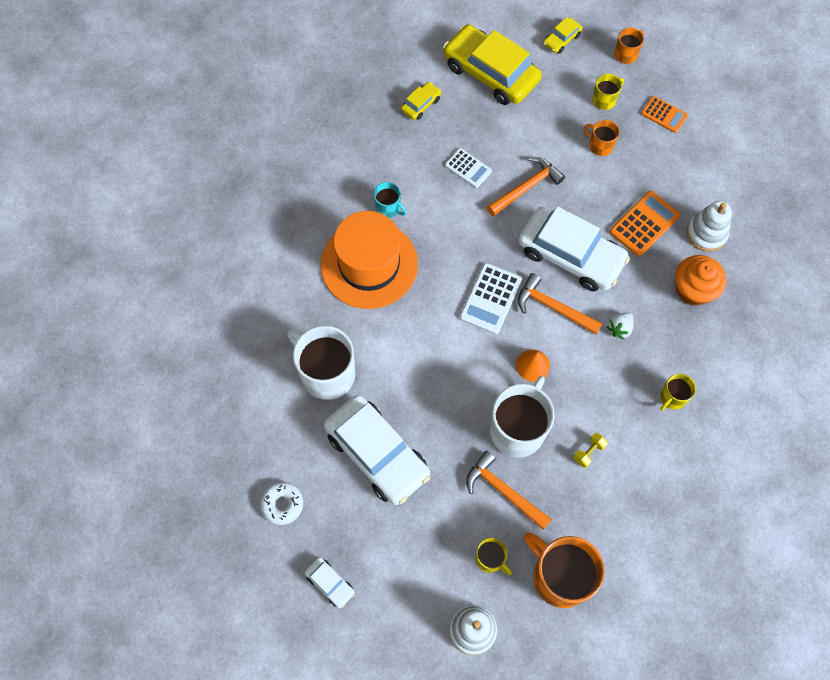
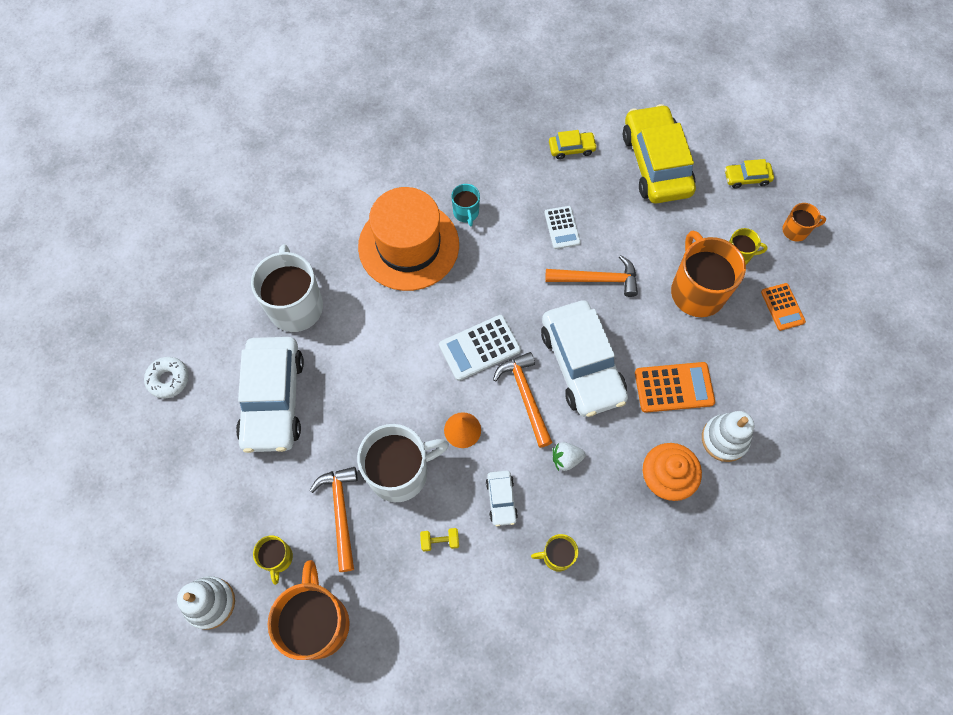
camera: 40 degrees right, 0 degrees up
(330, 583) = (144, 470): white car -> white car (501, 499)
(600, 145) = (696, 291): orange mug -> orange mug, size x2.02

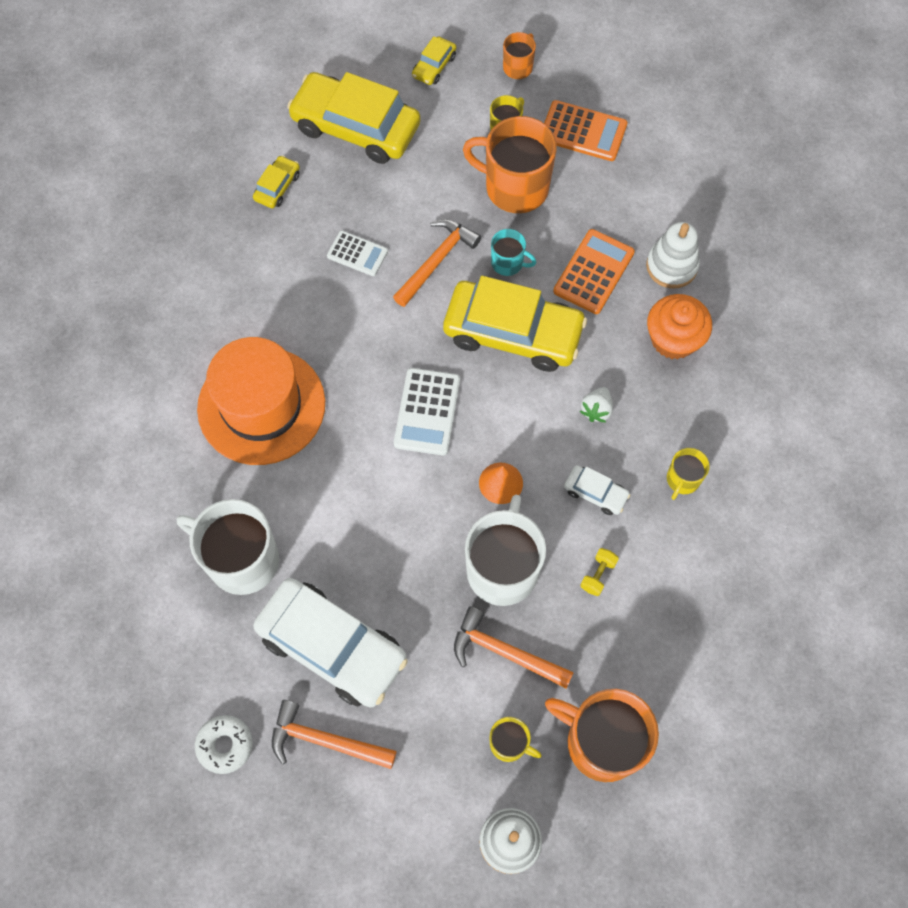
camera: 55 degrees left, 0 degrees up
(466, 213) = (269, 328): turquoise mug -> turquoise mug (508, 263)
(525, 396) = (508, 404): orange hammer -> orange hammer (325, 741)
(582, 364) = (513, 333): white car -> yellow car
(782, 307) = (583, 131): orange calculator -> orange calculator, size x1.53

